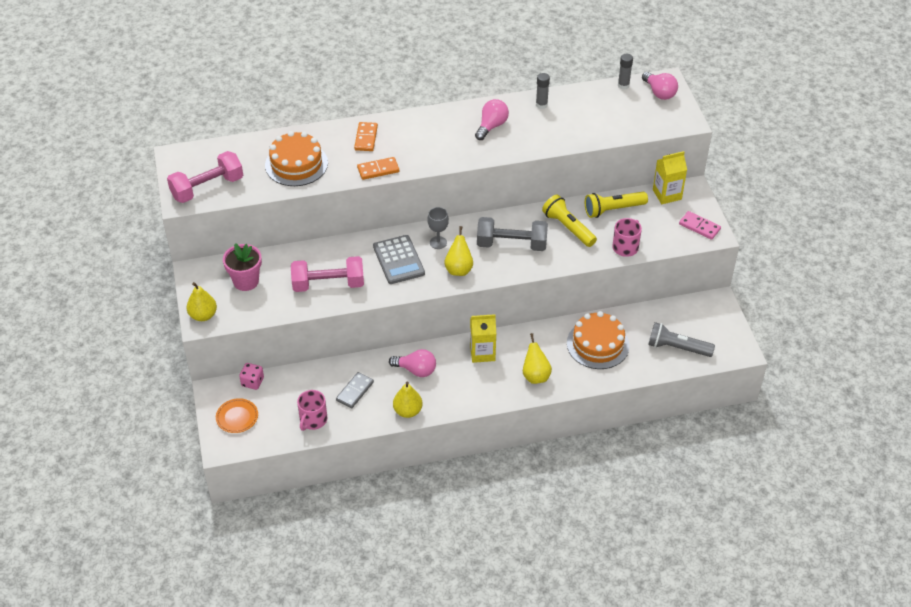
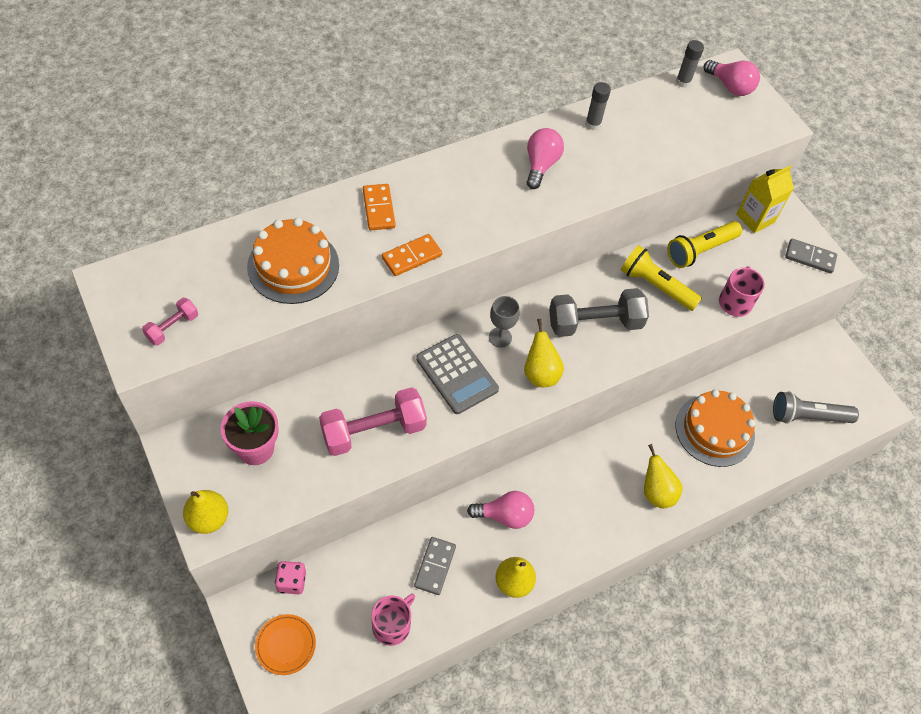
camera: 20 degrees left, 10 degrees up
(207, 188) = (172, 327): pink dumbbell -> pink dumbbell, size x0.50
(313, 420) = (392, 625): pink mug -> pink mug turned 150 degrees counterclockwise
(482, 353) = (580, 471): yellow carton -> none
(699, 226) = (810, 257): pink domino -> grey domino

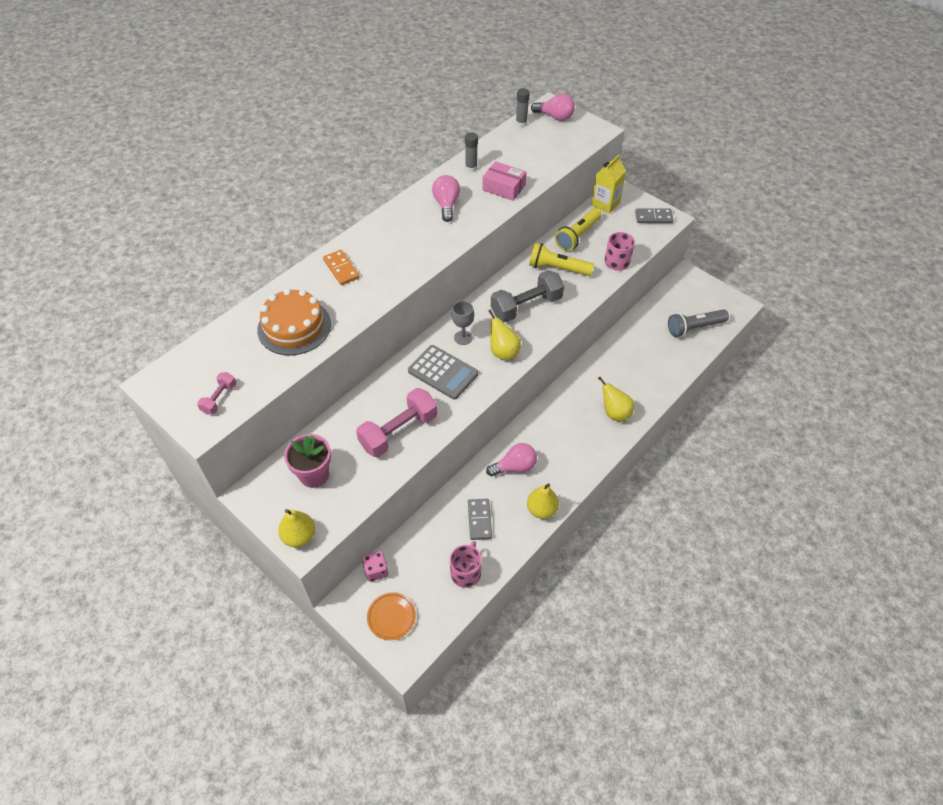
camera: 15 degrees left, 5 degrees down
(412, 257) = (381, 293): orange domino -> none
(622, 165) = (504, 187): none -> pink box
(714, 430) = (636, 358): orange cake -> none

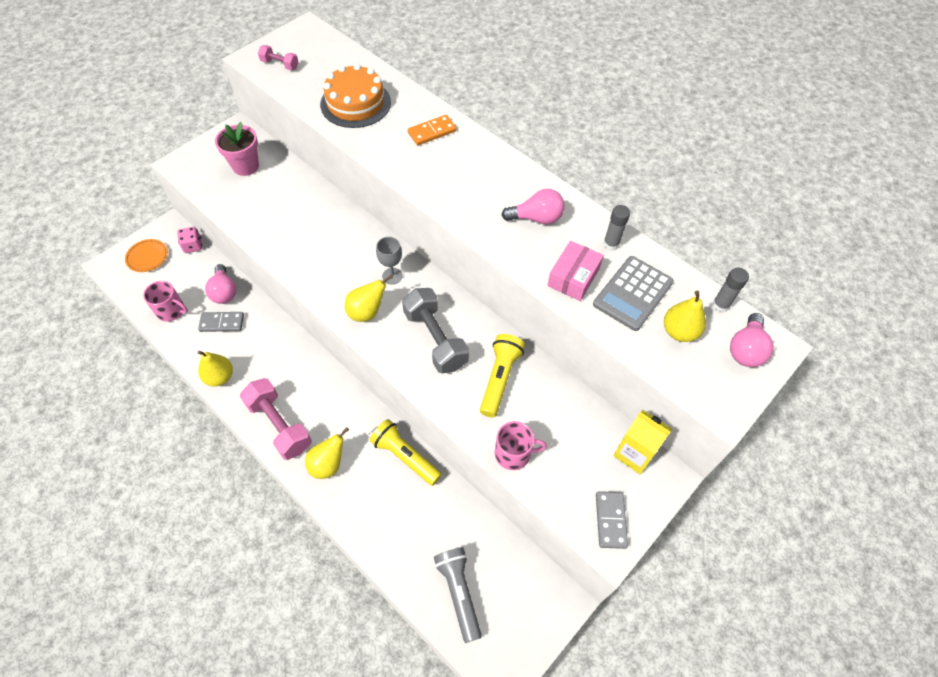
camera: 90 degrees right, 5 degrees up
(299, 536) = (187, 160): yellow pear -> yellow pear (679, 331)
(398, 431) = (278, 222): pink dumbbell -> pink dumbbell (279, 425)
(443, 372) = (346, 257): grey calculator -> grey calculator (633, 293)
(514, 467) = (275, 356): pink light bulb -> pink light bulb (224, 292)
(577, 236) = (563, 409): yellow flashlight -> yellow flashlight (405, 456)

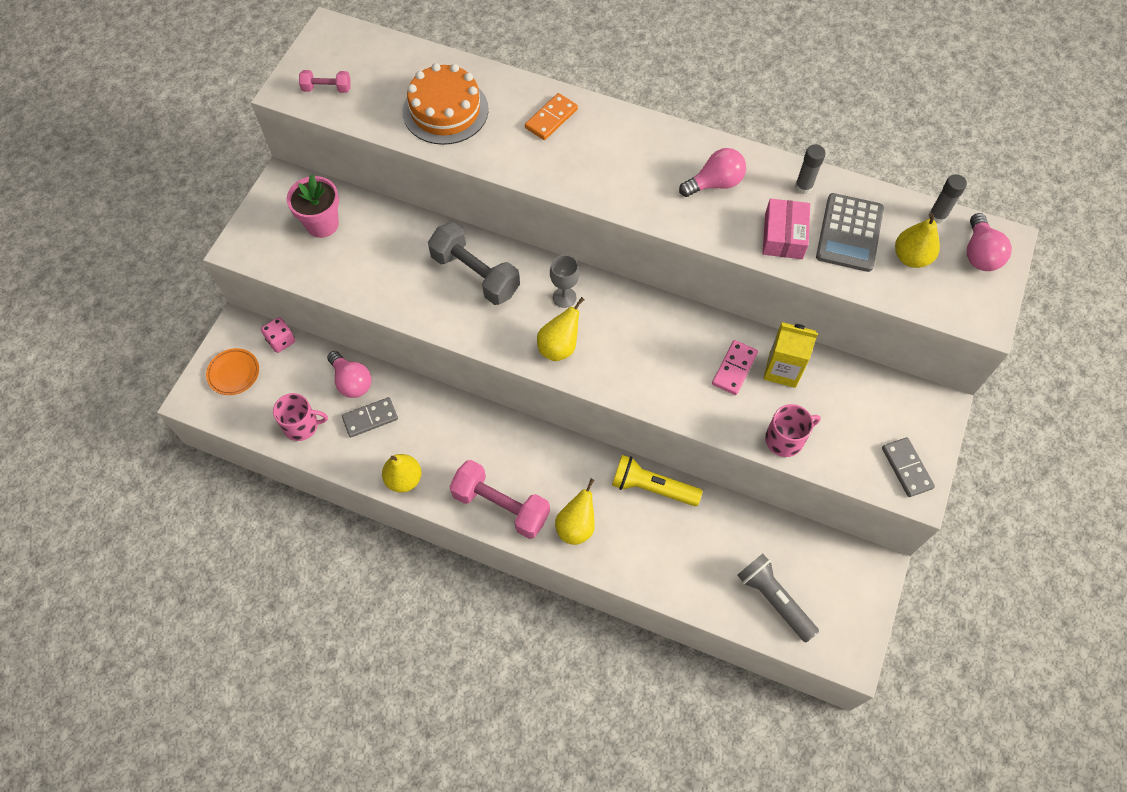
camera: 20 degrees left, 5 degrees up
(435, 339) = (647, 350): grey dumbbell -> grey dumbbell (475, 274)
(499, 379) = (734, 368): yellow flashlight -> pink domino
(634, 453) = (899, 395): yellow carton -> yellow carton (782, 370)

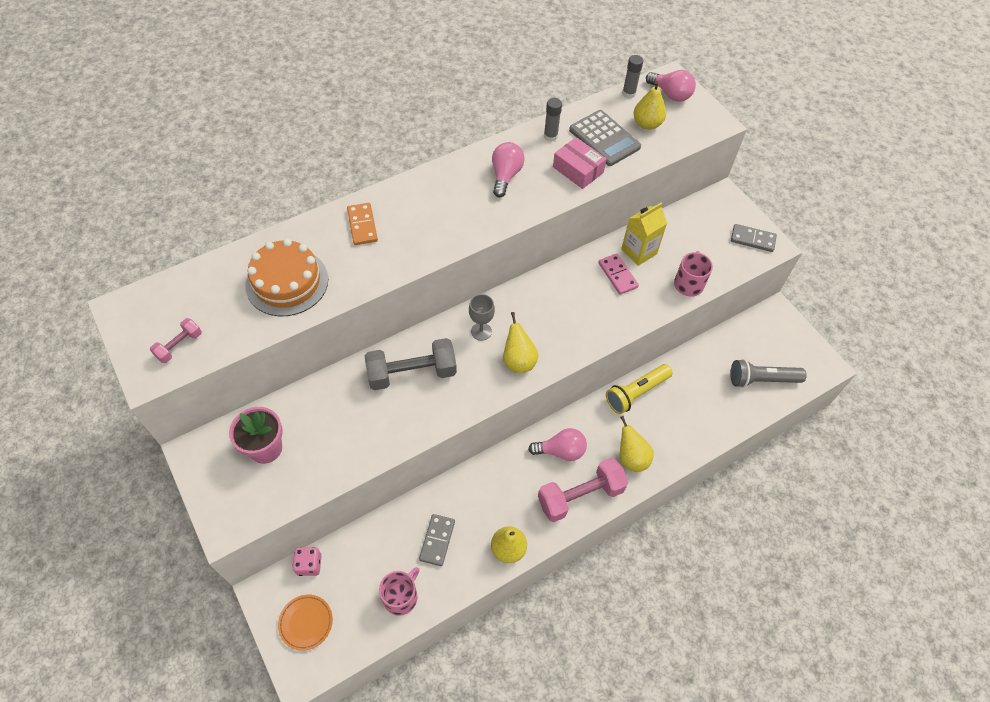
camera: 55 degrees left, 5 degrees down
(351, 382) = (393, 534): pink light bulb -> pink light bulb (561, 451)

